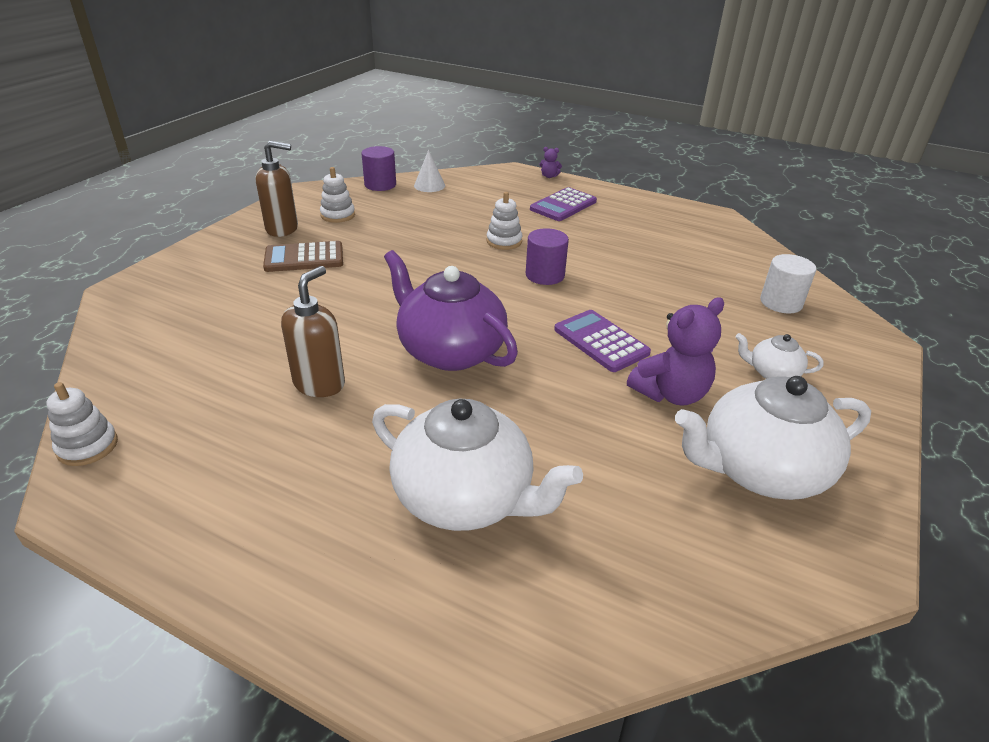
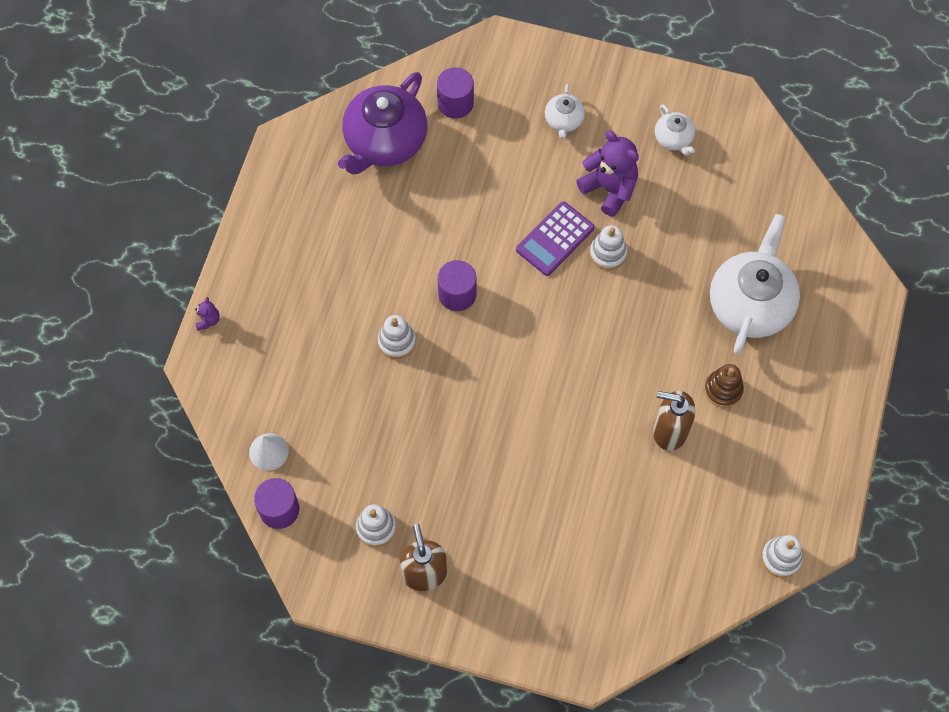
camera: 100 degrees left, 30 degrees up
(304, 258) = (481, 523): brown calculator -> none
(347, 441) = (723, 390): none -> brown stacking toy
(450, 351) = (600, 348): purple teapot -> purple teapot (385, 142)
(563, 205) = (292, 295): purple calculator -> none
(575, 377) = (608, 253): none -> white stacking toy
(760, 470) = (673, 139): white teapot -> white teapot, size x0.48
(781, 302) = (455, 103): white cylinder -> purple cylinder

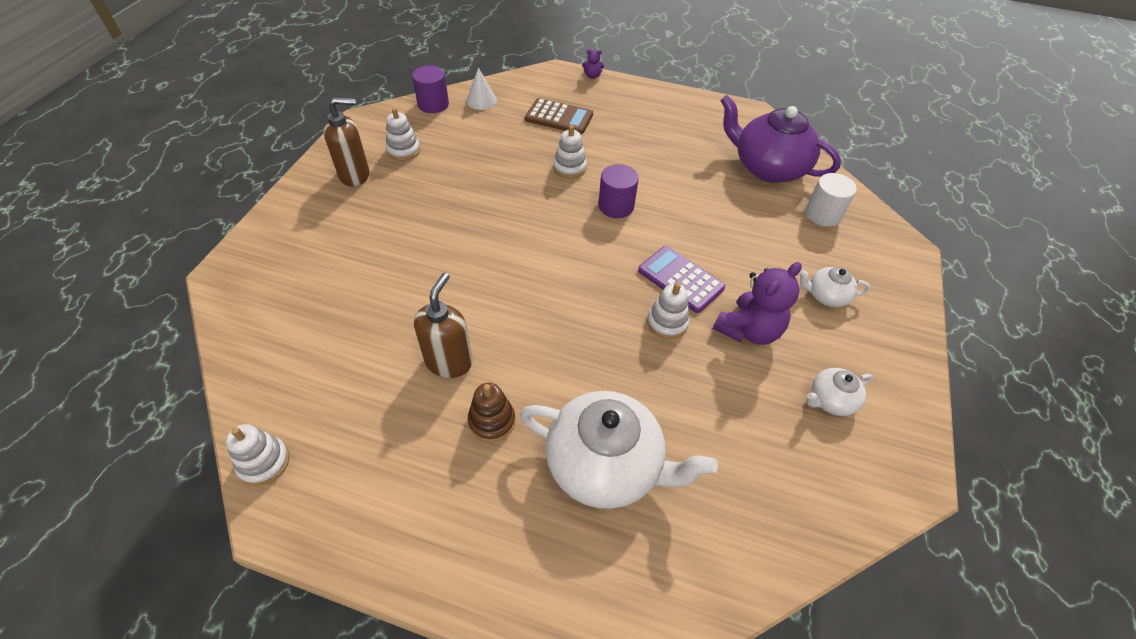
camera: 90 degrees right, 15 degrees down
(301, 357) = (559, 117): none -> brown calculator
(455, 103) = (823, 214): purple cylinder -> white cylinder

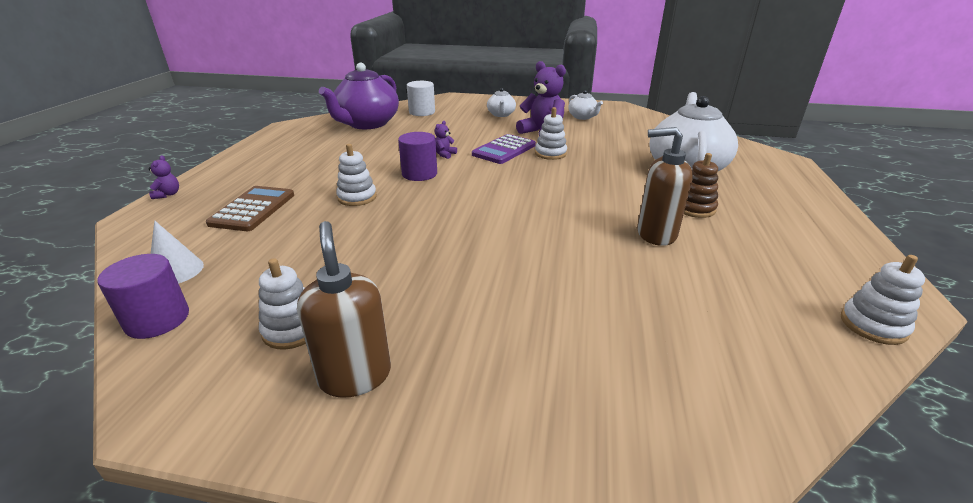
camera: 95 degrees left, 20 degrees down
(667, 227) = (445, 154): none -> purple teddy bear

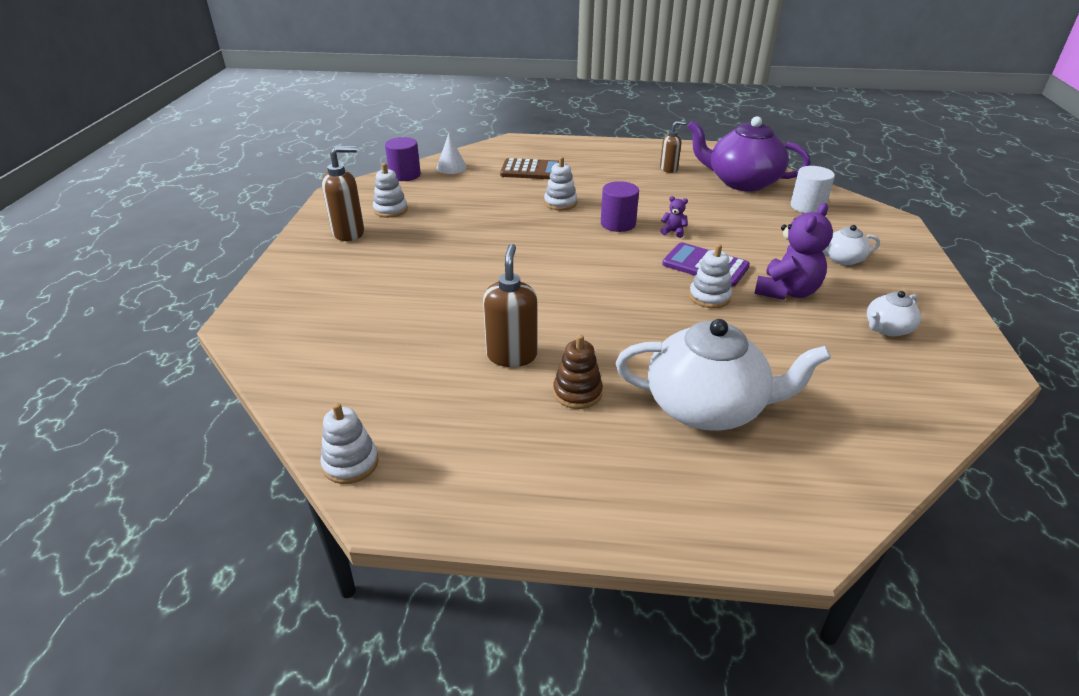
camera: 85 degrees right, 5 degrees up
(168, 194) = (549, 140): purple teddy bear -> none
(317, 144) = (669, 169): none -> brown soap dispenser

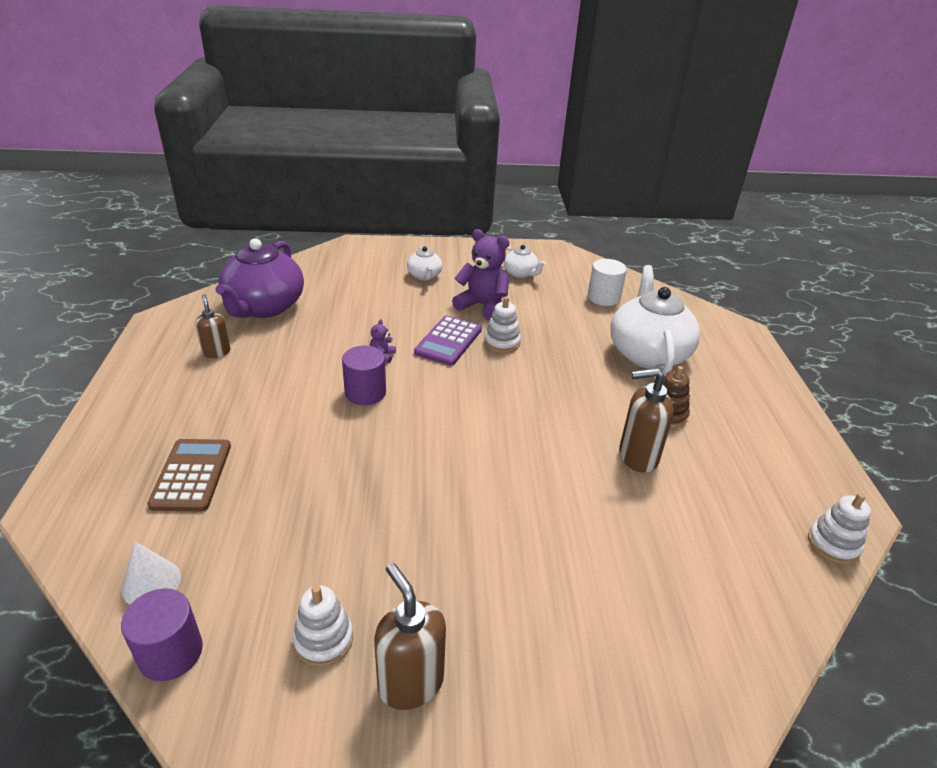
camera: 100 degrees left, 0 degrees up
(560, 203) = (308, 440): white stacking toy -> none
(807, 206) = (325, 278): white cylinder -> white cylinder (603, 297)

